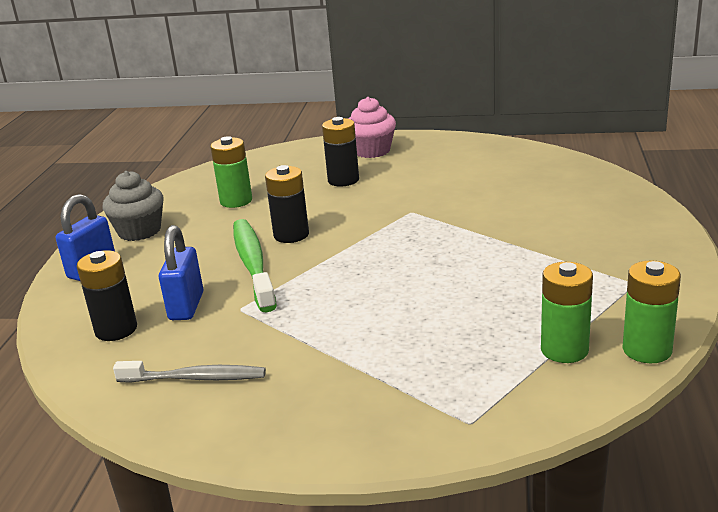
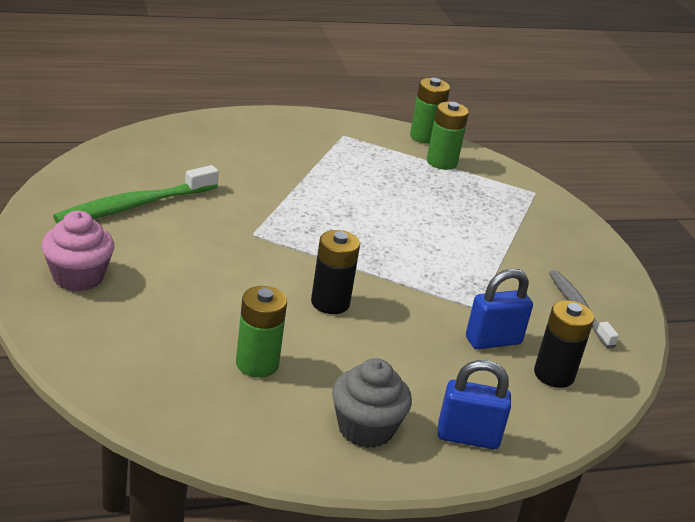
camera: 120 degrees left, 5 degrees up
(253, 264) = (400, 316): green toothbrush -> green toothbrush (134, 206)
(343, 180) = (178, 287): black battery -> none

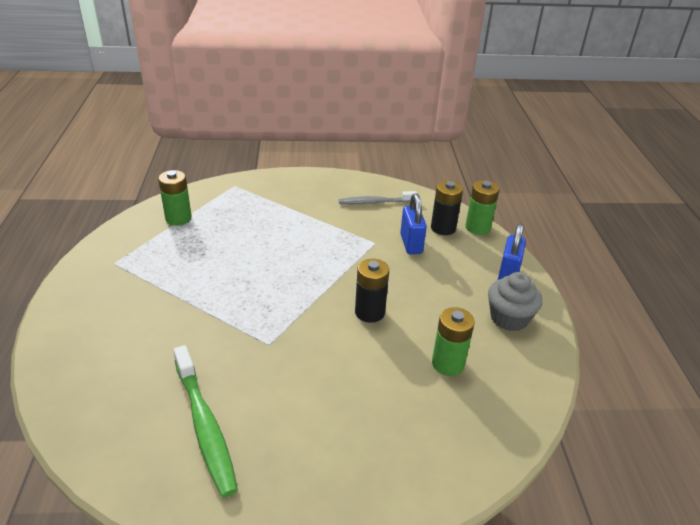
camera: 75 degrees left, 5 degrees up
(78, 277) = (328, 479): pink cupcake -> none
(424, 137) = (134, 219): green battery -> green battery (477, 227)

